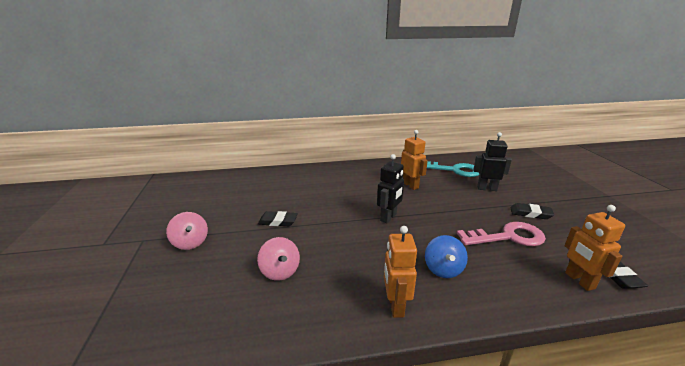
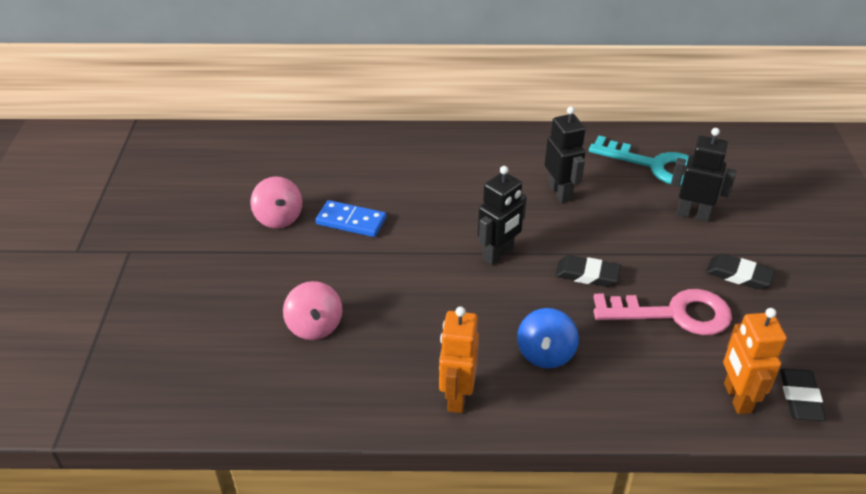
camera: 10 degrees right, 15 degrees up
(190, 243) = (195, 264): pink spinning top -> pink spinning top (279, 218)
(278, 221) = (324, 241): black eraser -> black eraser (587, 274)
(293, 210) = (351, 221): none -> blue domino
(410, 185) = (560, 192): orange robot -> black robot

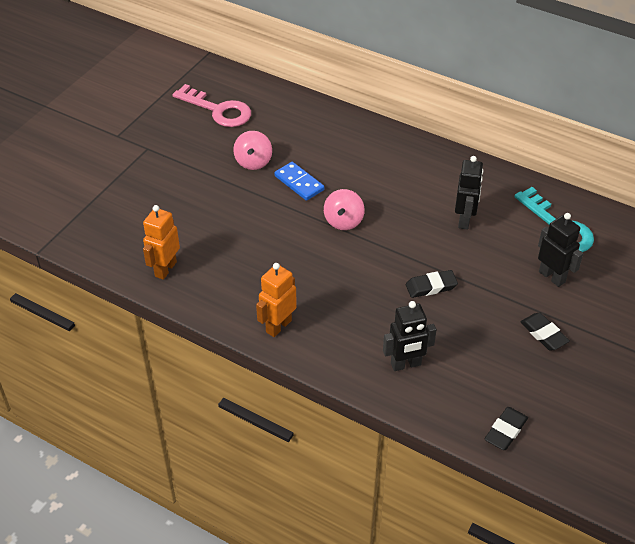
camera: 30 degrees right, 5 degrees up
(314, 326) = (225, 244): pink spinning top -> pink spinning top (343, 221)
(498, 254) = (380, 247): black robot -> black robot (406, 364)
(545, 354) = (356, 325): blue spinning top -> none
(587, 274) = (431, 286): black eraser -> black eraser turned 60 degrees counterclockwise
(673, 314) = (468, 339): pink key -> pink key (218, 110)
(736, 398) = (460, 410): orange robot -> orange robot (165, 269)

